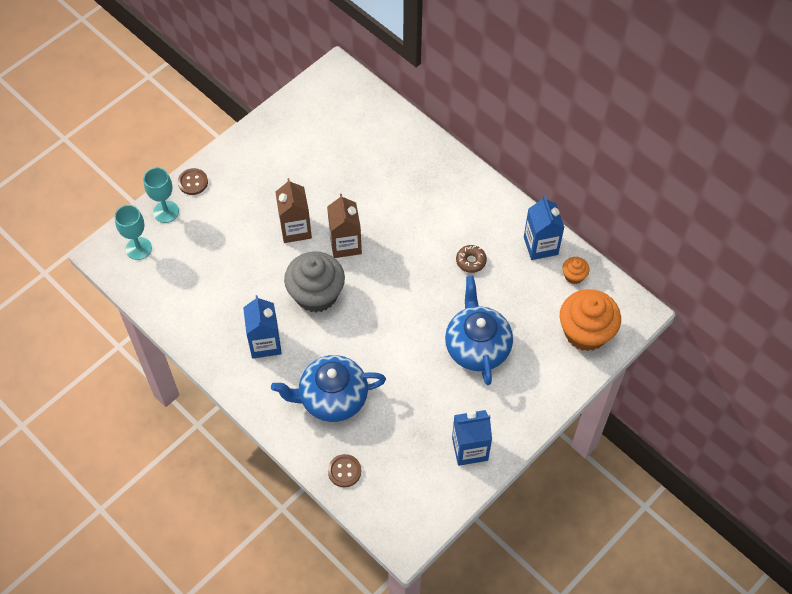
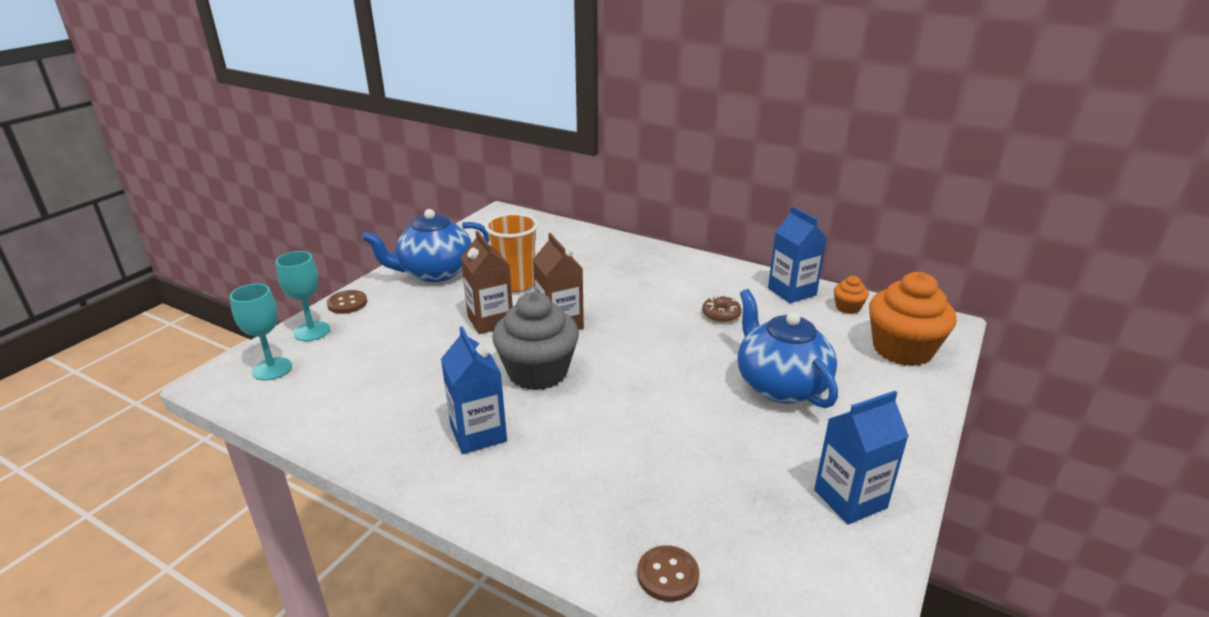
camera: 15 degrees left, 30 degrees down
(325, 185) = (515, 283): none -> orange cup
(332, 398) = (605, 478): blue teapot -> blue teapot (435, 272)

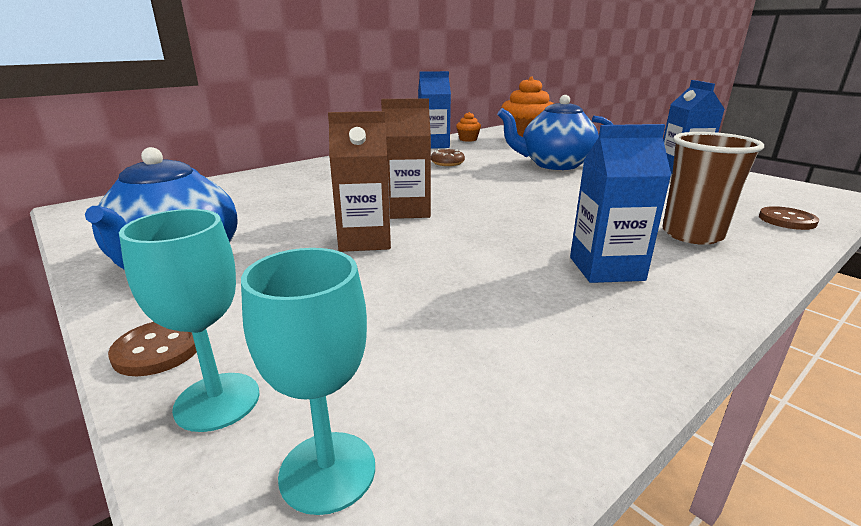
camera: 70 degrees left, 5 degrees down
(515, 283) = (291, 219): orange cup -> none
(538, 372) = (495, 229): grey cupcake -> none
(578, 488) = (692, 234): none -> brown cup

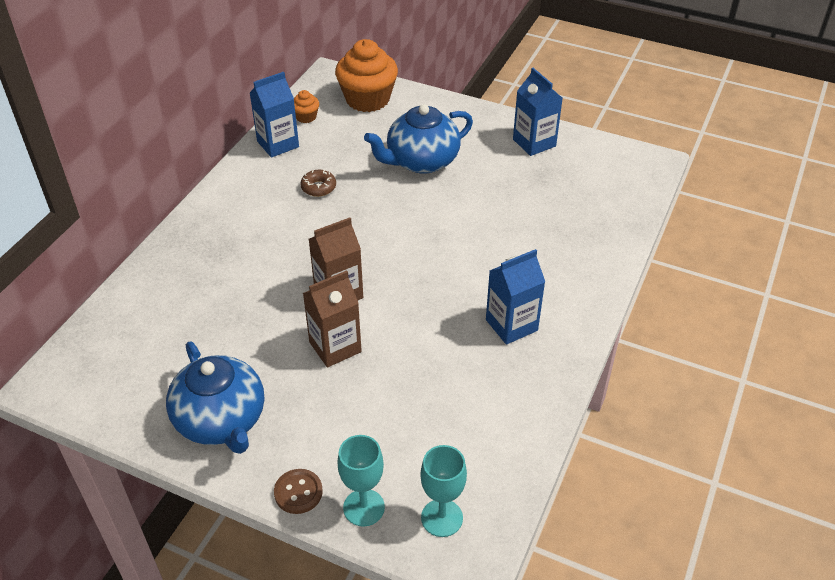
camera: 25 degrees left, 20 degrees up
(692, 234) = (557, 261): brown cup -> none
(787, 220) = (616, 217): brown button -> none

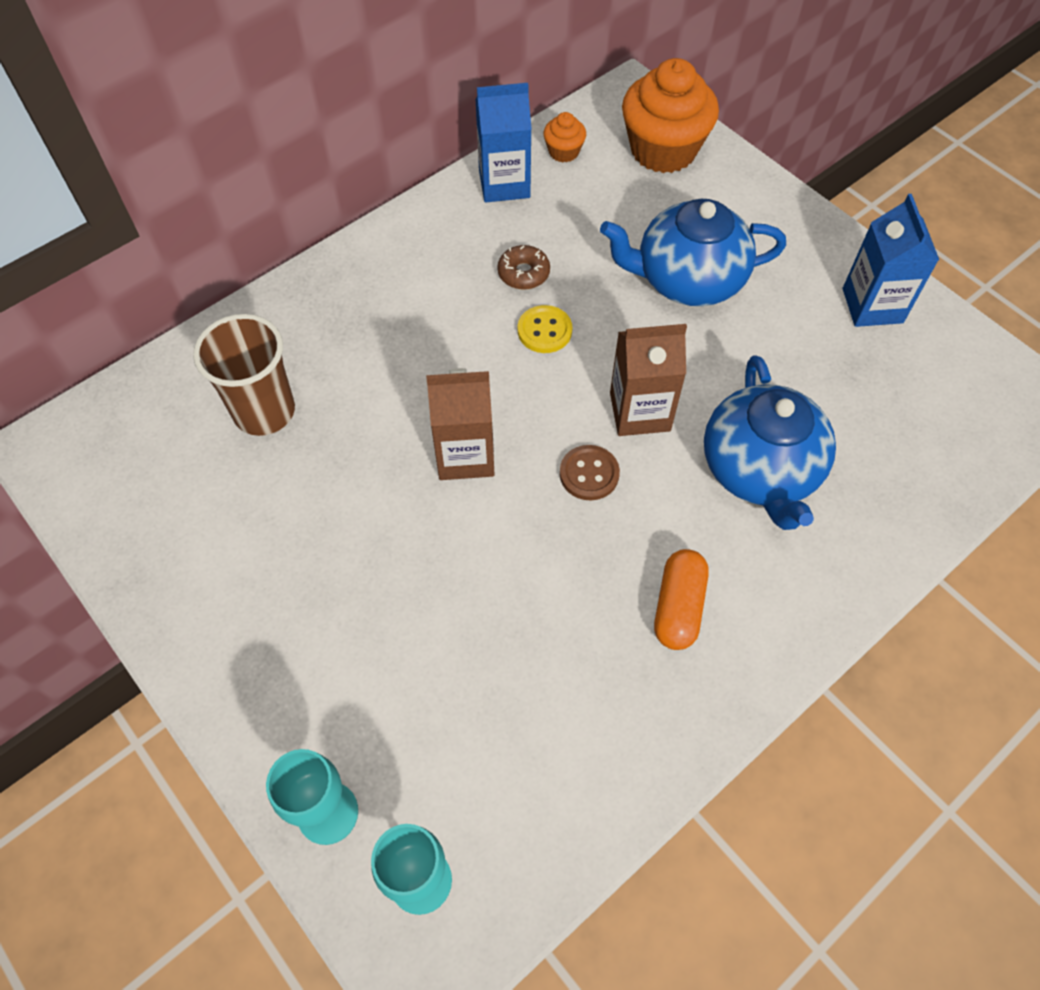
camera: 25 degrees right, 15 degrees up
(191, 313) = (264, 411): none -> brown cup
(221, 421) = (220, 593): blue teapot -> blue teapot (760, 470)
(298, 492) = (258, 748): brown button -> brown button (589, 474)
(335, 347) = (417, 540): brown carton -> brown carton (640, 412)
(350, 213) = (544, 331): none -> yellow button
(511, 325) = (678, 607): blue carton -> orange capsule

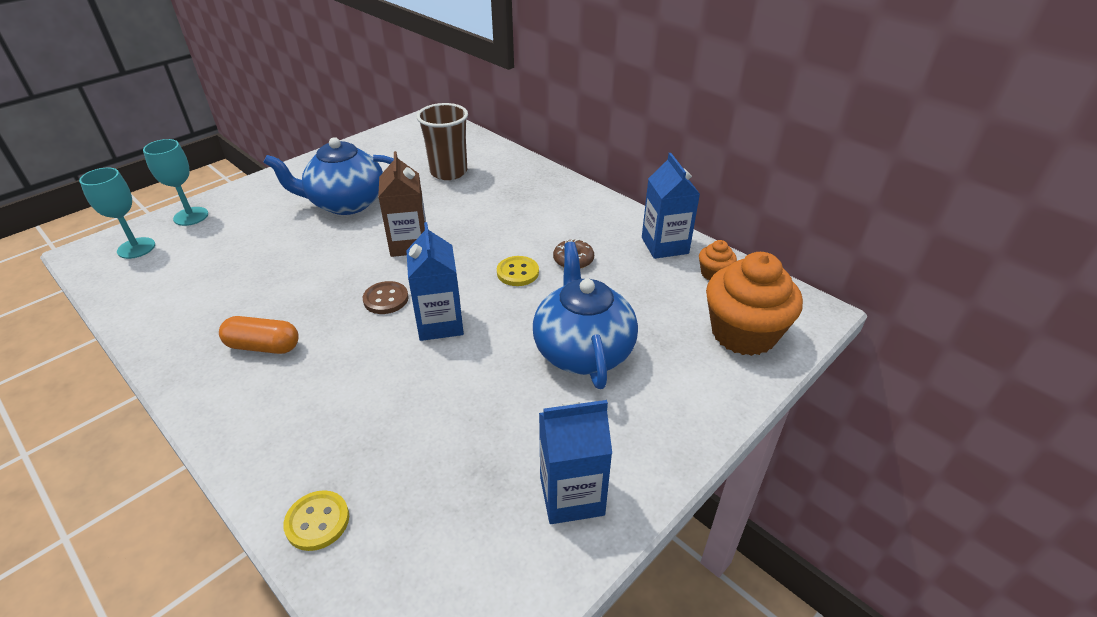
camera: 85 degrees right, 20 degrees down
(640, 412) = (440, 323): brown carton -> blue carton
(760, 470) = (375, 395): blue teapot -> blue teapot (346, 203)
(923, 503) = (317, 521): none -> yellow button

